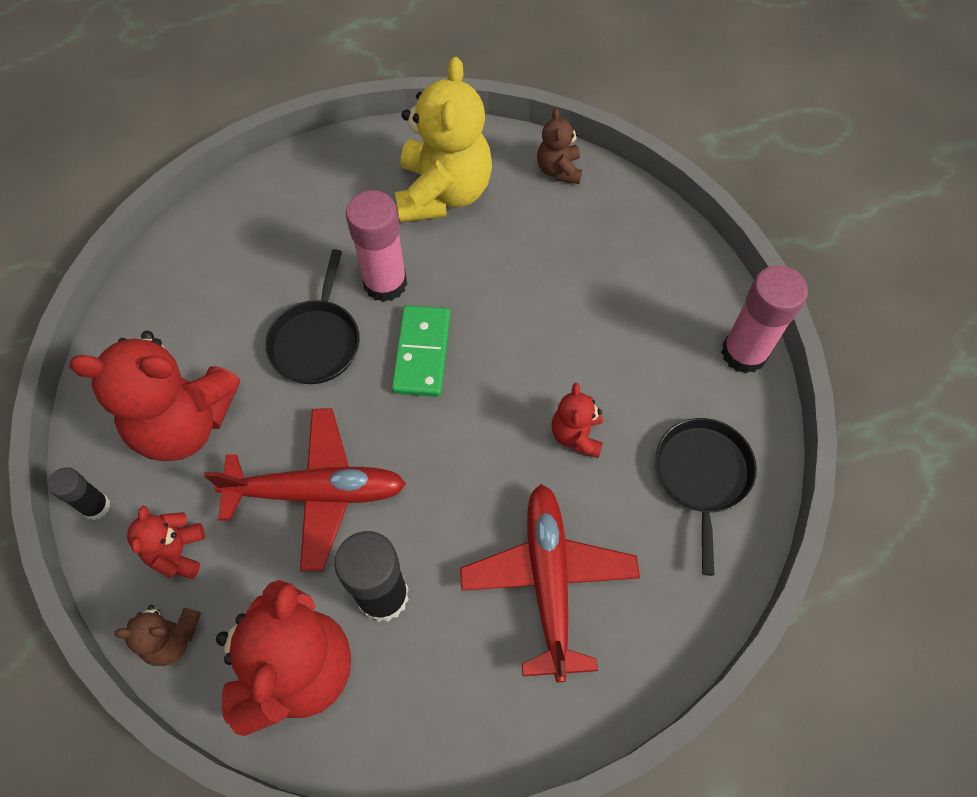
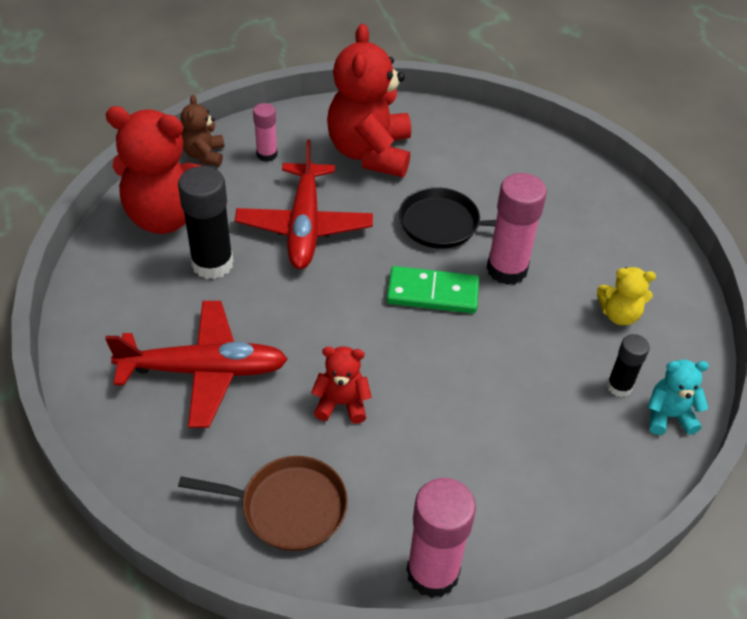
camera: 90 degrees right, 15 degrees down
(96, 506) = (307, 115): black glue stick -> black glue stick (619, 386)
(177, 552) = (267, 154): red teddy bear -> pink glue stick
(443, 193) = (619, 314): yellow teddy bear -> yellow teddy bear, size x0.48
(559, 170) = (668, 416): brown teddy bear -> turquoise teddy bear
(702, 476) = (288, 507): black pan -> brown pan

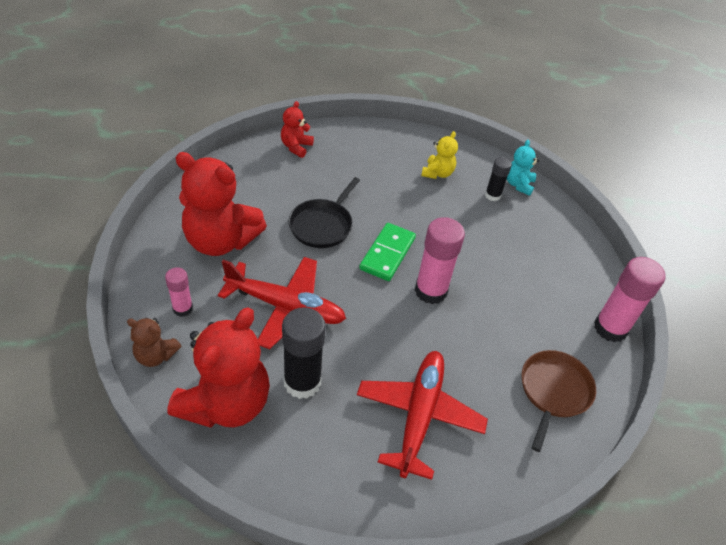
camera: 75 degrees left, 0 degrees up
(341, 404) = (473, 336): red teddy bear -> red teddy bear (296, 147)
(507, 269) = (380, 208): pink glue stick -> pink glue stick (430, 291)

